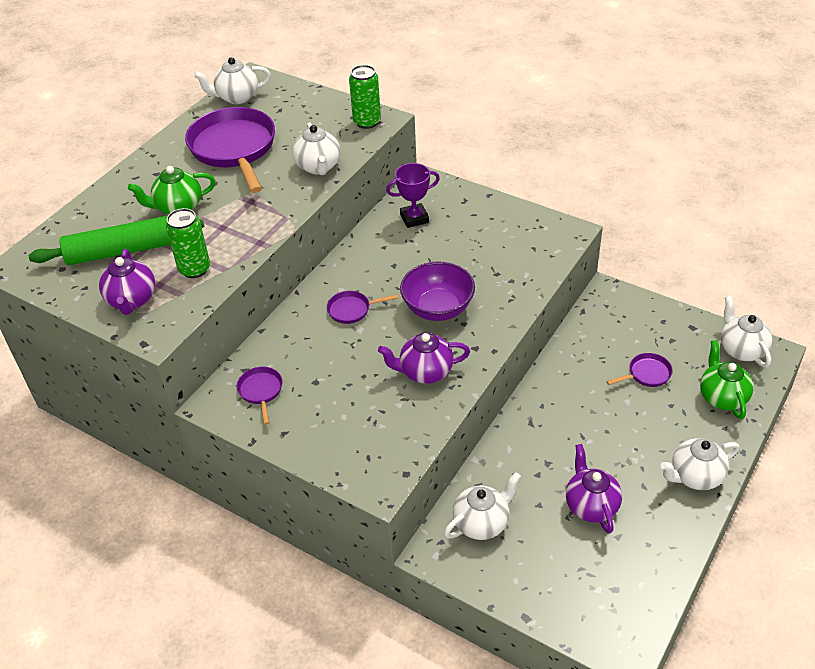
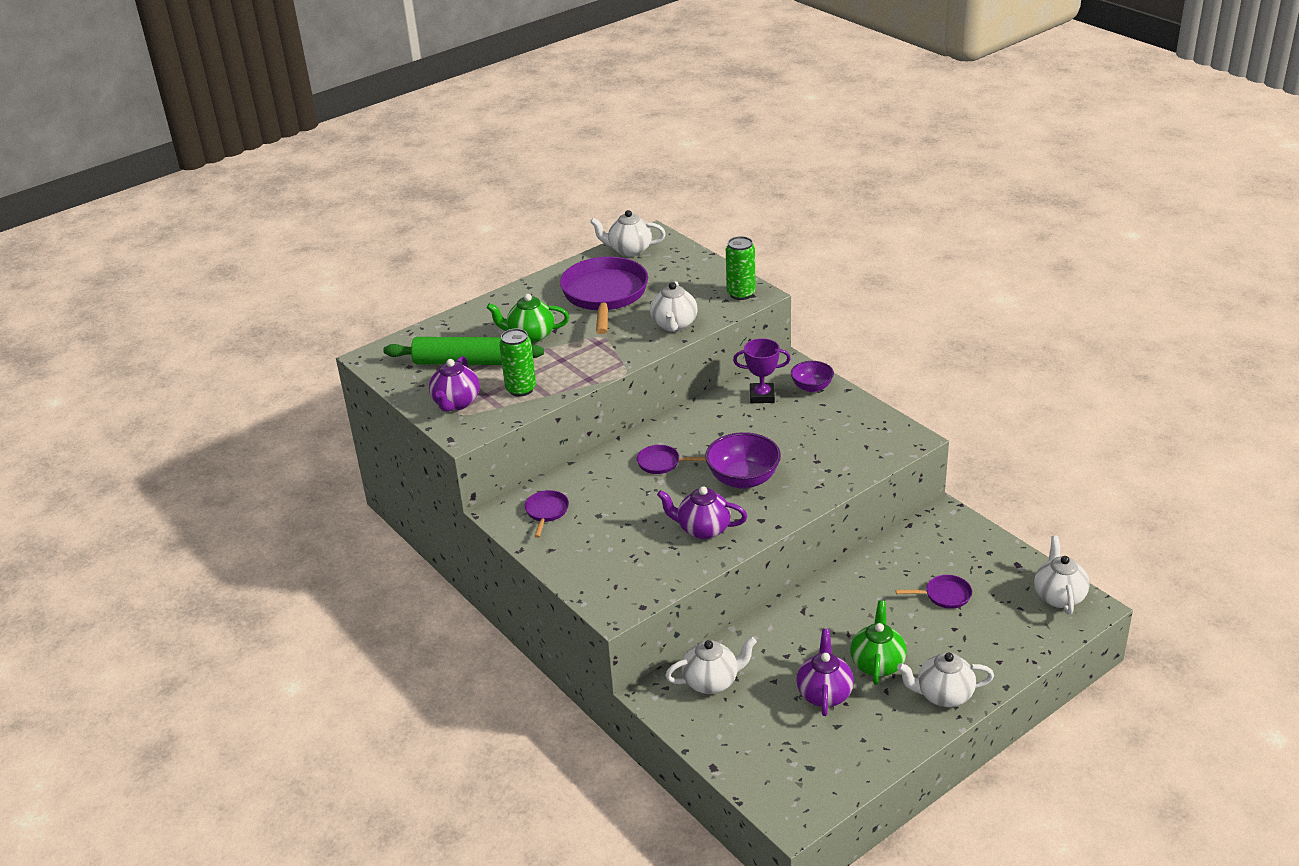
camera: 20 degrees right, 10 degrees down
(455, 199) = (812, 387): none -> purple bowl
(722, 397) = (1012, 634): green teapot -> green teapot (877, 664)

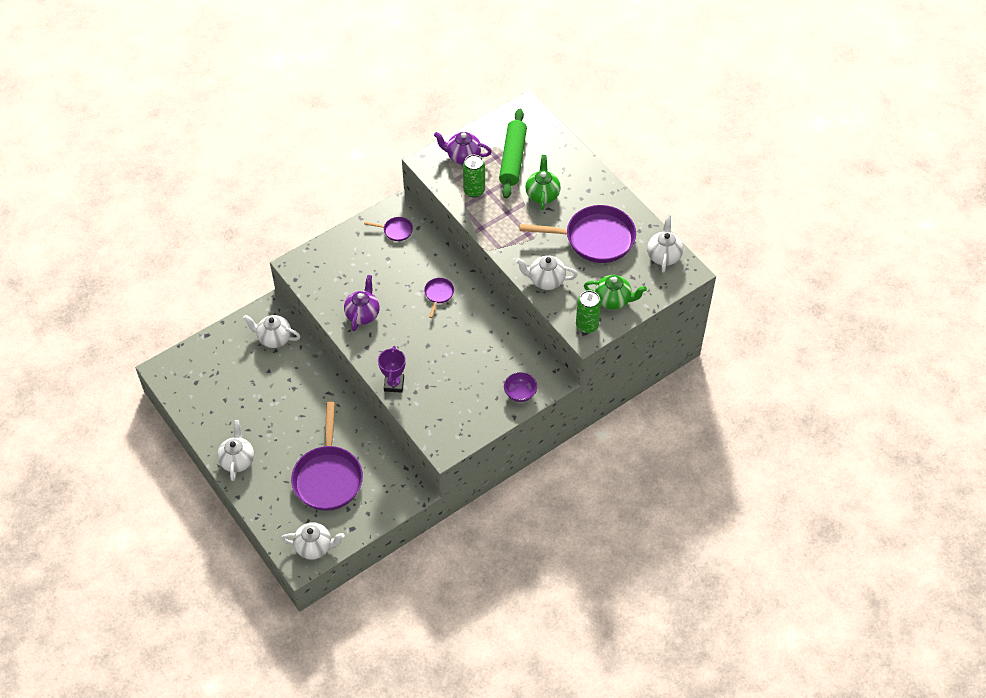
camera: 90 degrees right, 20 degrees up
(711, 682) = (274, 338): white teapot -> white teapot turned 120 degrees clockwise
(743, 479) = (413, 340): purple bowl -> none
(762, 396) = (512, 360): purple trophy -> purple trophy (394, 384)
(824, 694) = (252, 396): purple teapot -> none
(877, 664) = (271, 428): green teapot -> green teapot (613, 300)
(944, 595) = (328, 477): purple pan -> purple pan, size x2.27

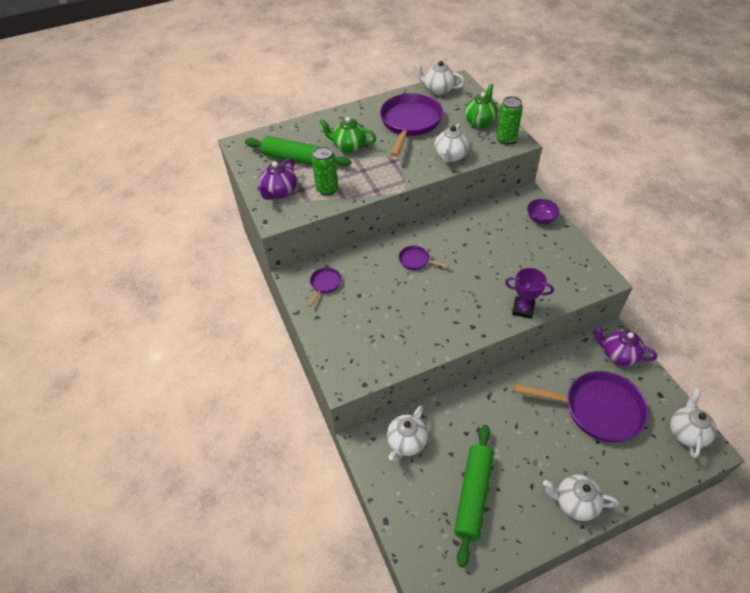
camera: 75 degrees left, 5 degrees down
(234, 389) = (473, 495): none -> green rolling pin
(362, 314) = (428, 325): purple teapot -> purple teapot (618, 355)

